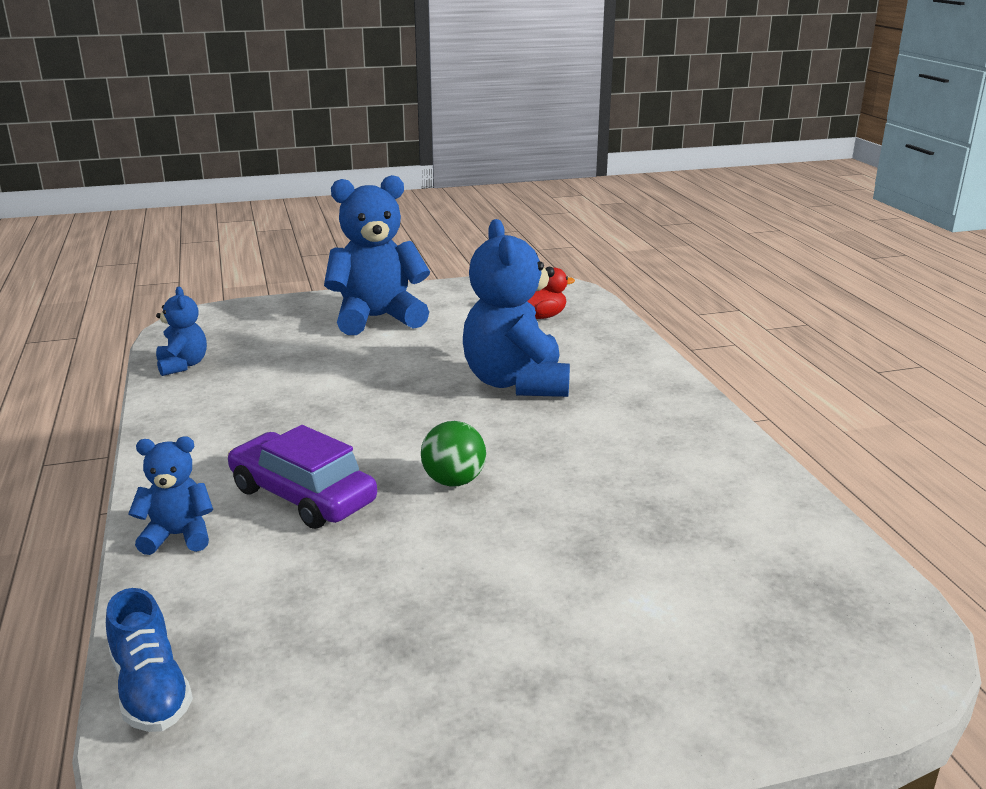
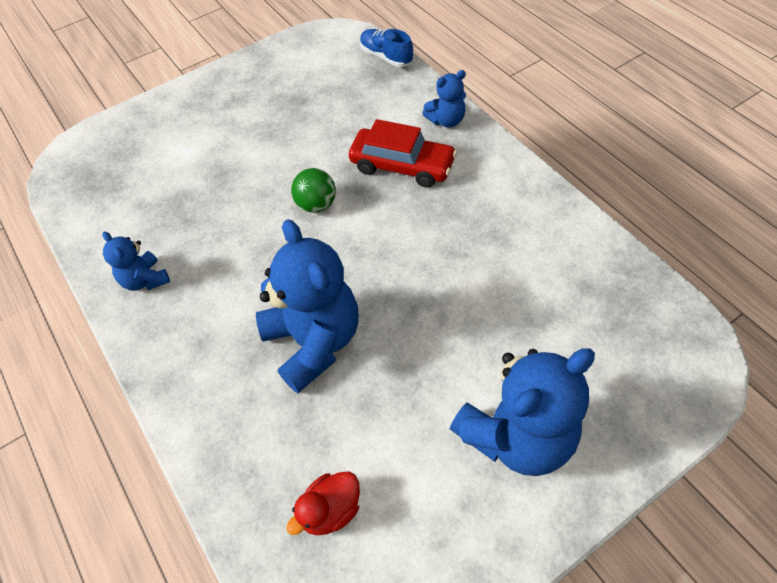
camera: 165 degrees right, 30 degrees up
(183, 365) = (620, 275): blue teddy bear -> blue teddy bear (145, 280)
(303, 495) = (402, 166): purple car -> red car

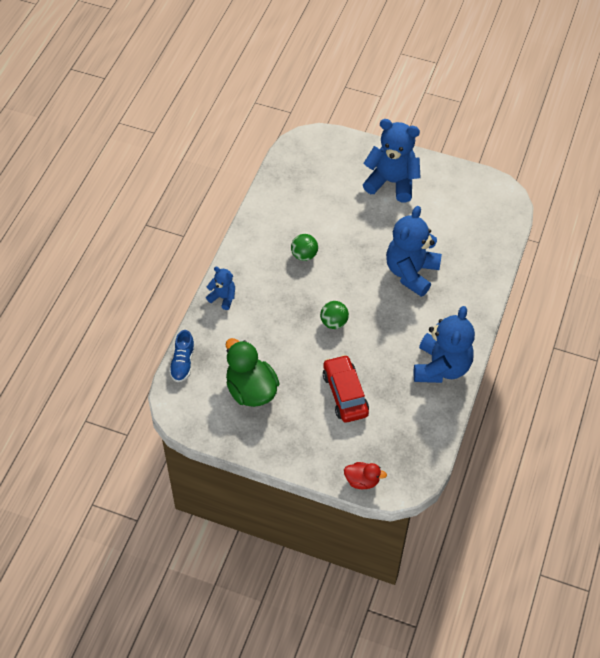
camera: 130 degrees left, 0 degrees up
(145, 280) = (441, 367): blue teddy bear -> blue teddy bear, size x1.99
(301, 92) = (251, 390): none -> green duck
(330, 510) = (472, 223): red duck -> red duck (362, 481)
(402, 166) = (275, 299): red car -> red car (345, 394)
(450, 229) = (304, 255): none -> green ball

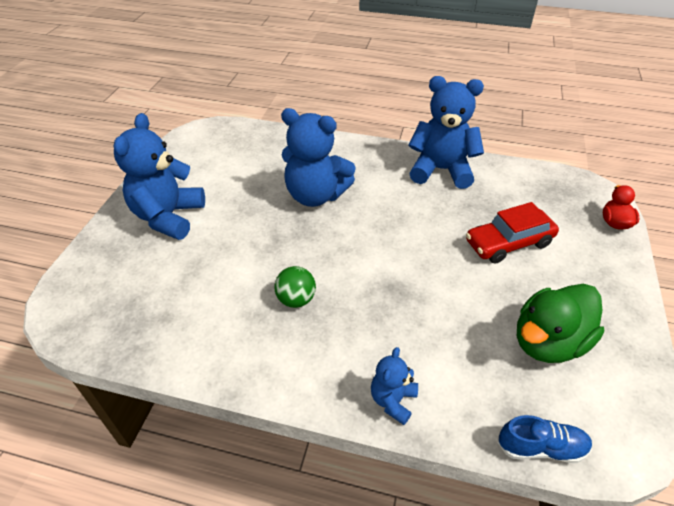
camera: 95 degrees left, 10 degrees down
(334, 322) = (406, 260): green ball -> none

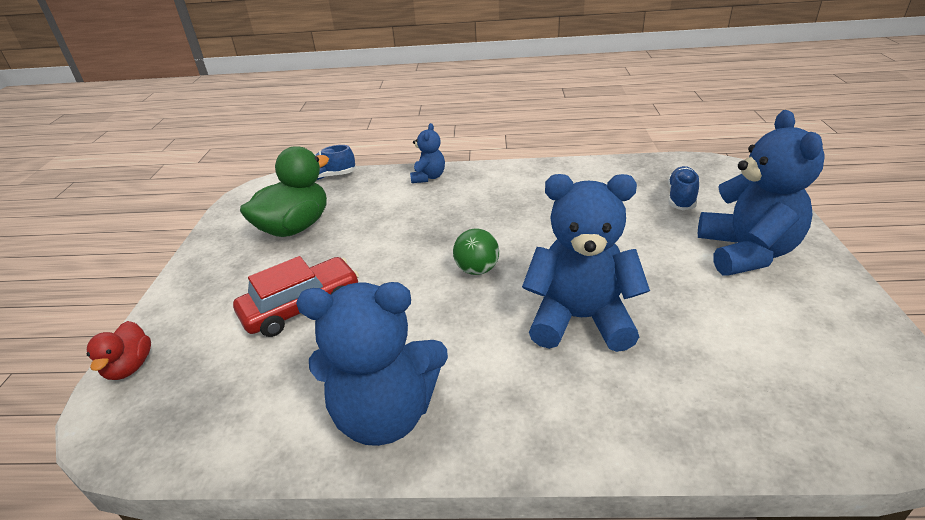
camera: 170 degrees right, 10 degrees down
(151, 283) = (681, 198): none -> blue shoe
(296, 299) = (533, 212): green ball -> green ball (477, 269)

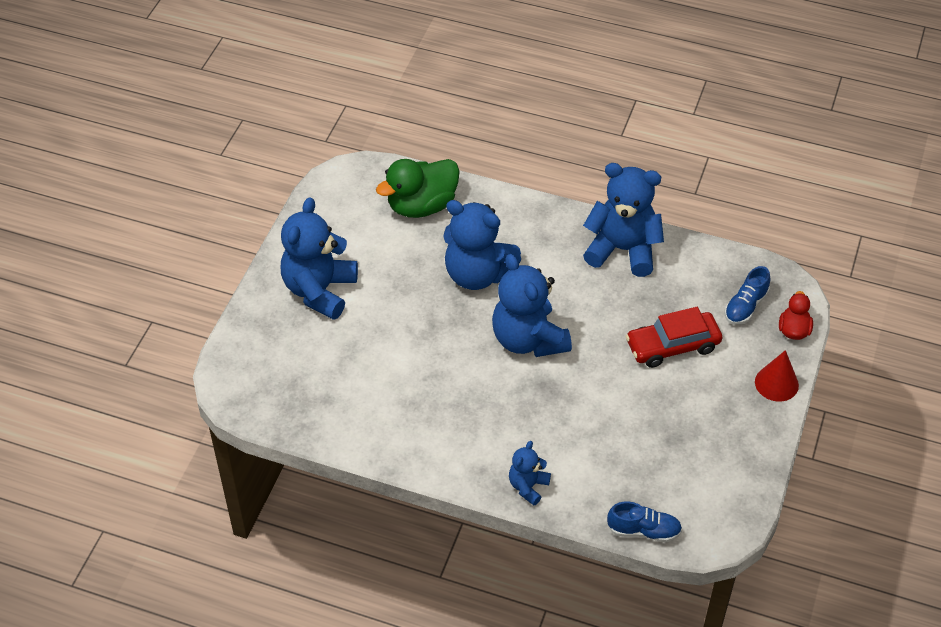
camera: 165 degrees left, 15 degrees up
(175, 302) = (776, 383): none -> red cone
(295, 227) = (679, 448): green duck -> green duck (422, 206)
(477, 269) = (528, 339): green ball -> blue teddy bear
(681, 198) = (310, 364): blue shoe -> blue shoe (745, 306)

